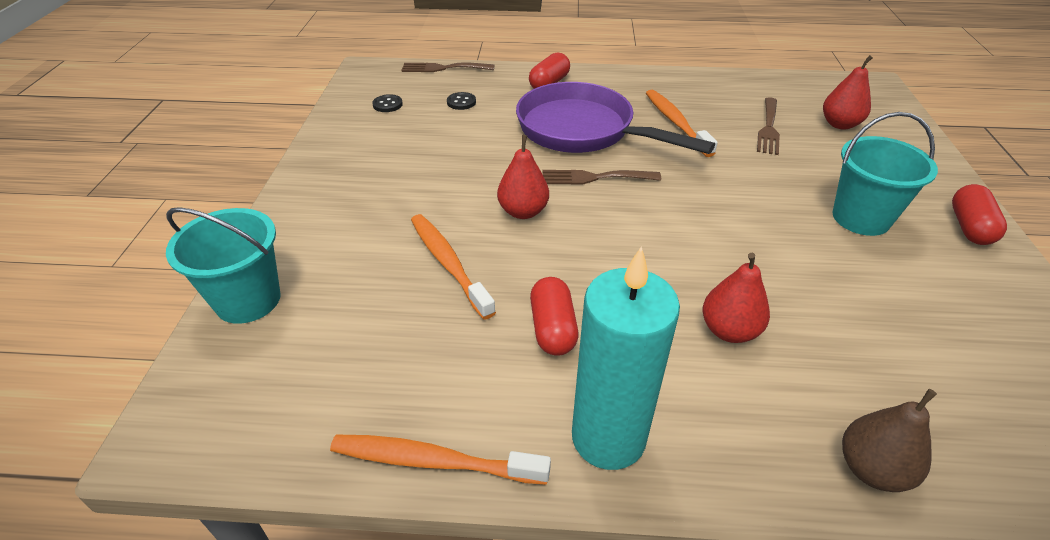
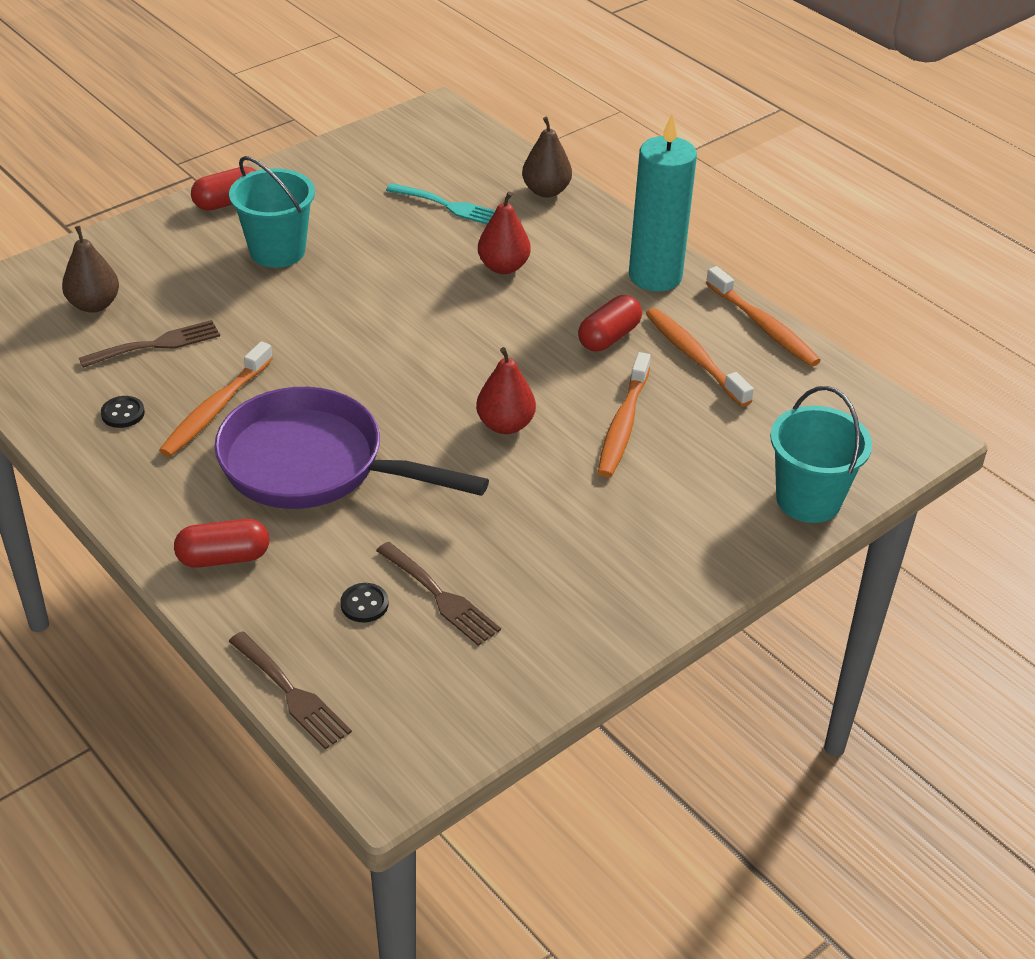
camera: 135 degrees left, 0 degrees up
(387, 104) = (450, 668): black button -> black button (123, 413)
(461, 364) = (694, 357): none -> orange toothbrush
(583, 131) = (314, 465): purple pan -> purple pan turned 120 degrees clockwise
(594, 178) = (396, 412): brown fork -> brown fork (441, 597)
(839, 124) = (94, 304): red pear -> brown pear
(881, 360) = (450, 206): none -> turquoise fork

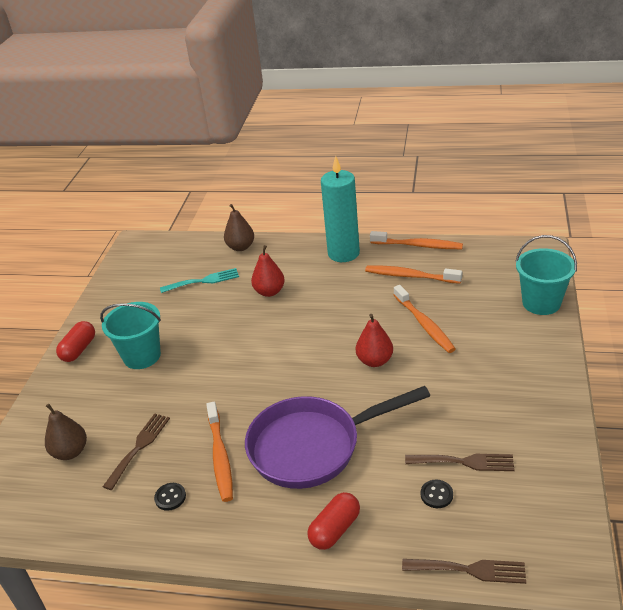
camera: 35 degrees left, 5 degrees down
(609, 337) = (362, 291): red capsule -> none

